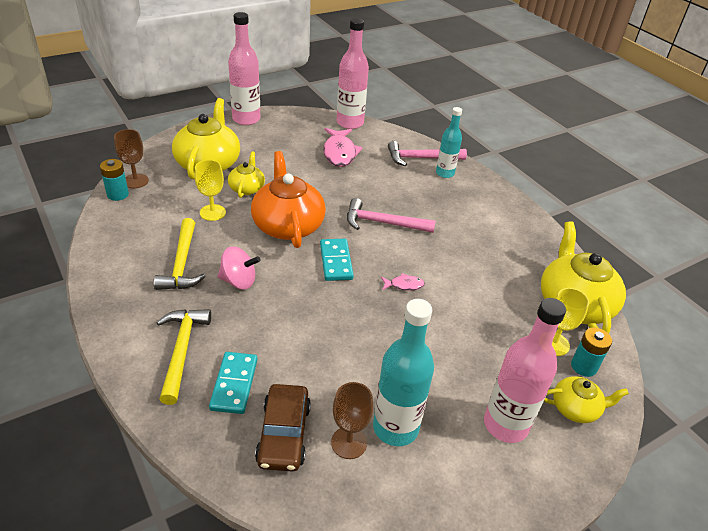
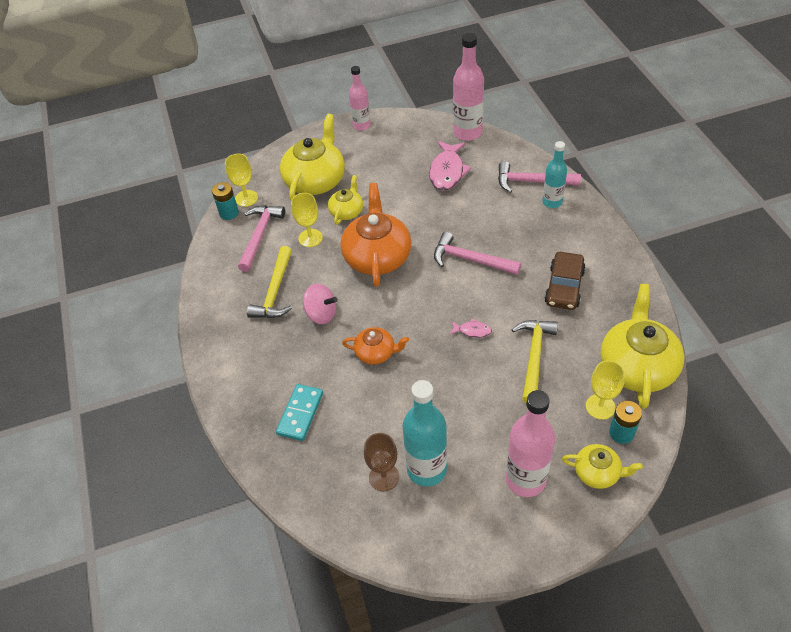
camera: 20 degrees right, 10 degrees up
(135, 181) = (246, 198): brown goblet -> yellow goblet
(156, 213) = (260, 235): none -> pink hammer
(182, 350) = (263, 378): yellow hammer -> yellow hammer (534, 357)
(246, 119) = (361, 125): pink bottle -> pink bottle, size x0.63
(283, 434) = (332, 462): brown car -> brown car (564, 287)
(308, 314) = (376, 353): none -> orange teapot
(335, 261) = (413, 300): turquoise domino -> none

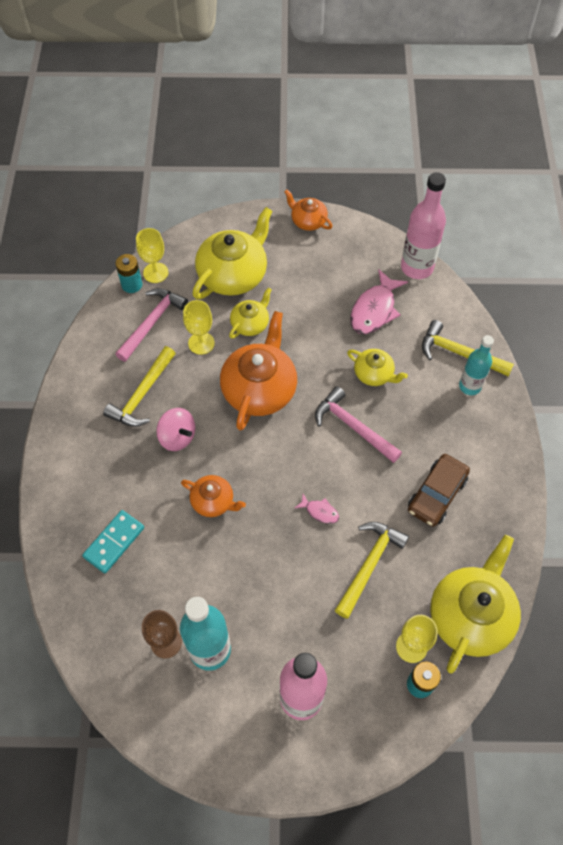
camera: 15 degrees right, 10 degrees up
(361, 125) = (308, 221): pink bottle -> orange teapot
(532, 182) = (459, 353): pink hammer -> yellow hammer
(597, 473) = (375, 719): yellow teapot -> yellow teapot (374, 374)

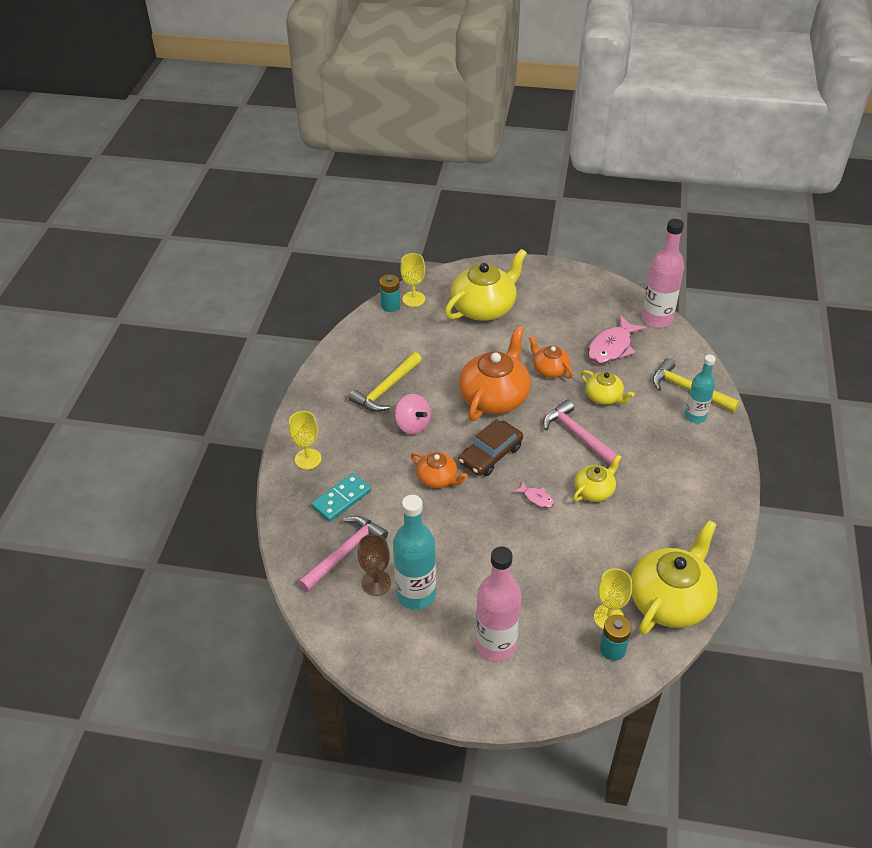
camera: 10 degrees right, 15 degrees down
(152, 323) = (404, 336): pink hammer -> pink hammer (345, 552)
(201, 343) = (446, 356): yellow goblet -> yellow goblet (308, 459)
(250, 324) = (494, 346): yellow teapot -> yellow teapot (594, 490)
(308, 221) = (559, 274): orange teapot -> orange teapot (550, 369)
(369, 565) = (577, 546): yellow hammer -> none
(436, 494) = (651, 498): brown car -> brown car (490, 455)

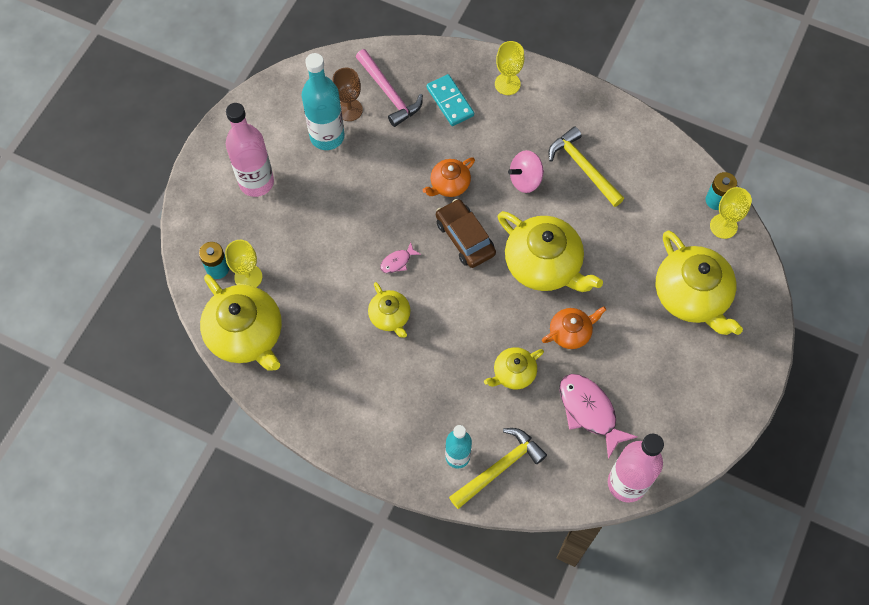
camera: 105 degrees right, 20 degrees up
(495, 397) = (544, 265): orange teapot -> yellow teapot
(578, 435) = (466, 327): pink hammer -> none

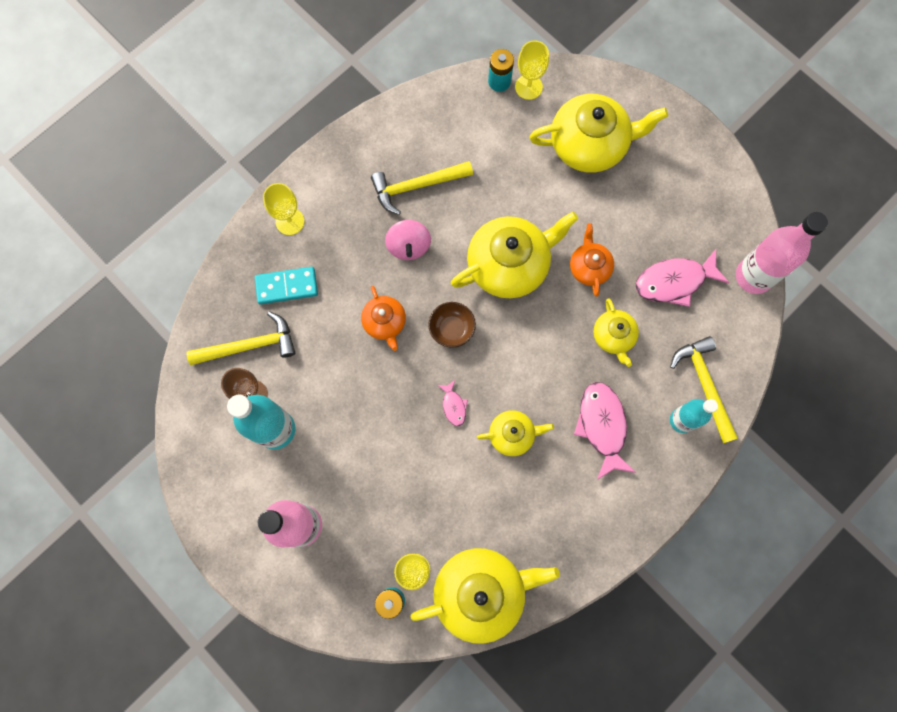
camera: 70 degrees left, 10 degrees up
(389, 93) = (250, 345): pink hammer -> yellow hammer
(426, 389) = (602, 426): none -> pink fish
(465, 238) = (451, 329): brown car -> brown bowl

